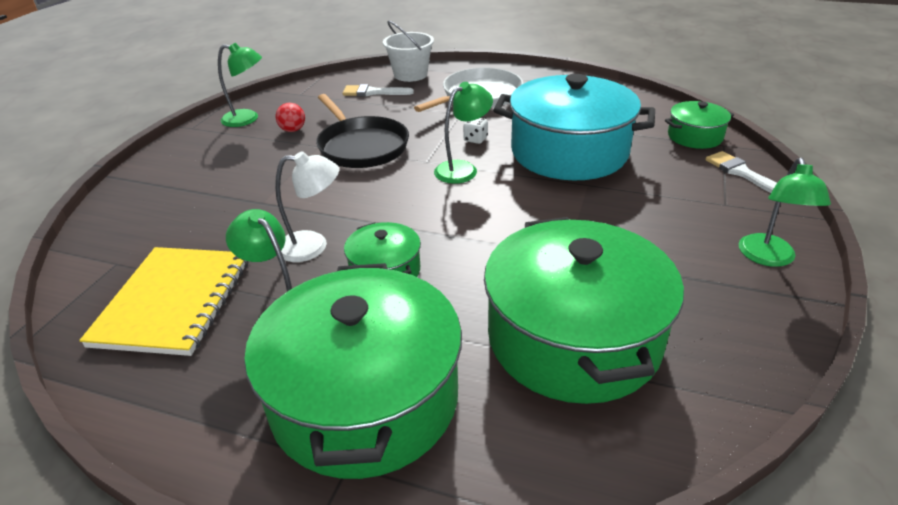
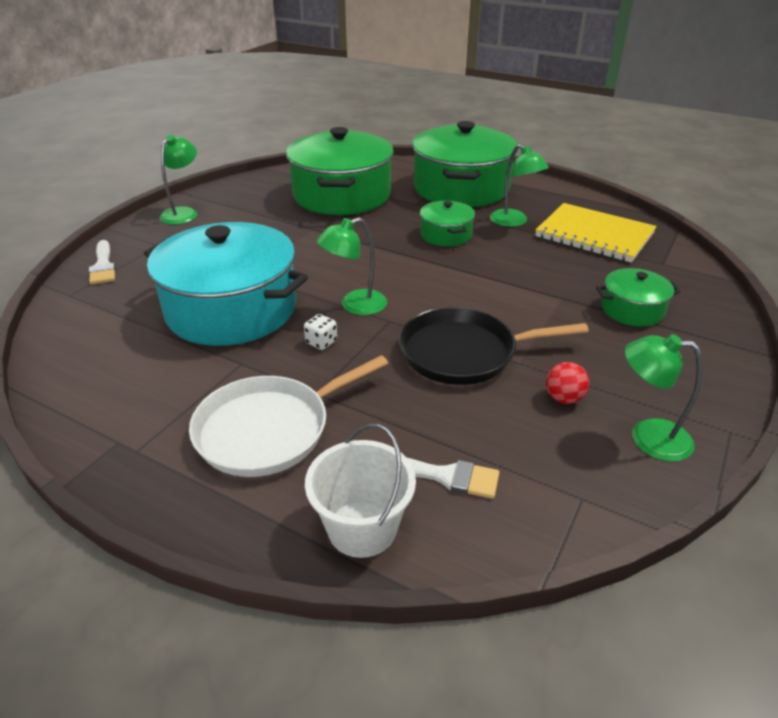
camera: 170 degrees left, 0 degrees up
(173, 302) = (594, 235): yellow notebook -> yellow notebook turned 75 degrees counterclockwise
(313, 246) = (502, 256): white lamp -> none
(361, 146) = (464, 353): black pan -> black pan turned 75 degrees counterclockwise
(695, 136) = (80, 309): green pot -> green pot (632, 310)

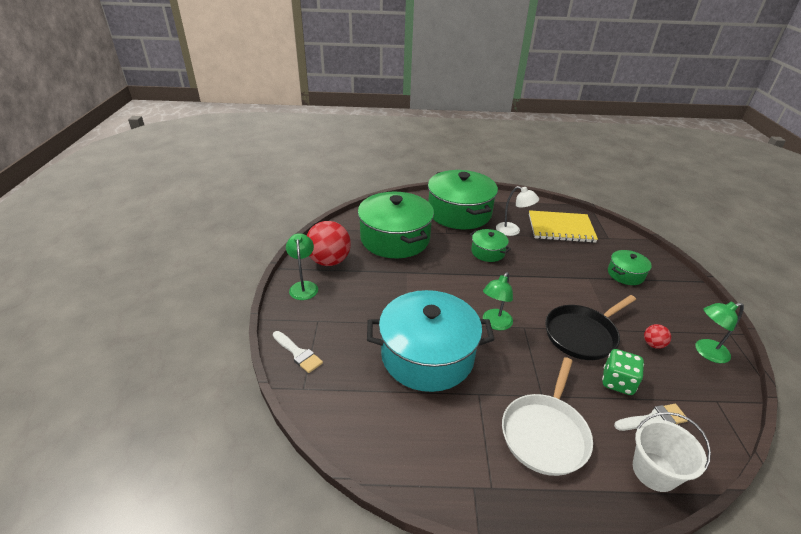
camera: 30 degrees left, 0 degrees up
(239, 198) = (329, 261): none -> red ball
(321, 342) = (505, 358): white dice -> none
(445, 418) = (617, 382): none -> green dice
(513, 222) = (513, 231): green lamp -> white lamp

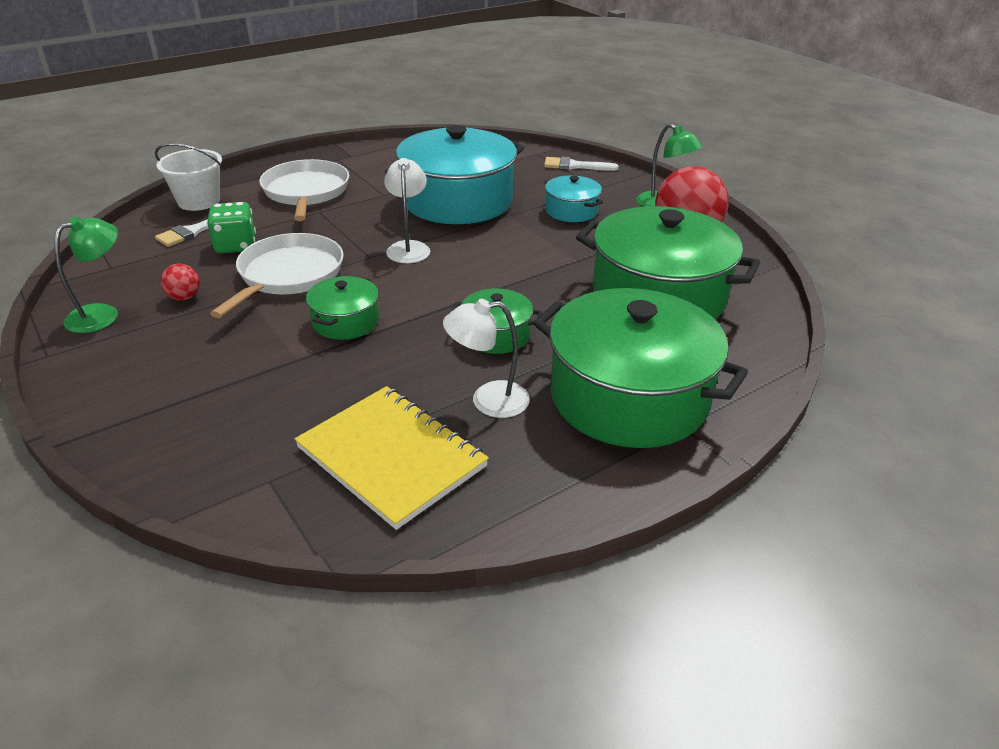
camera: 145 degrees right, 0 degrees up
(363, 307) = (571, 211): none -> turquoise pot
(494, 324) = (408, 247): green lamp -> white lamp
(561, 228) = (391, 457): yellow notebook -> yellow notebook turned 75 degrees clockwise
(582, 334) = (288, 275): black pan -> white pan
(625, 274) = (224, 394): green pot -> green pot (345, 321)

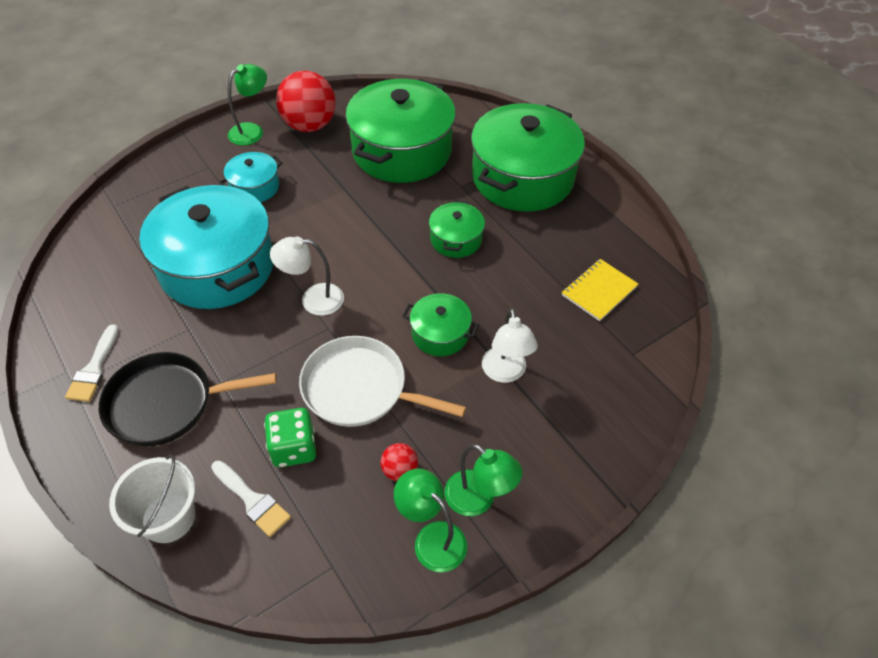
camera: 90 degrees left, 15 degrees up
(125, 341) = (478, 500): none -> green lamp
(306, 192) = (166, 403): white pan -> black pan
(391, 457) = (599, 291): yellow notebook -> yellow notebook, size x0.61
(488, 400) = (535, 244): white lamp -> white lamp (505, 373)
(575, 166) = (154, 178): white brush -> white brush (94, 368)

